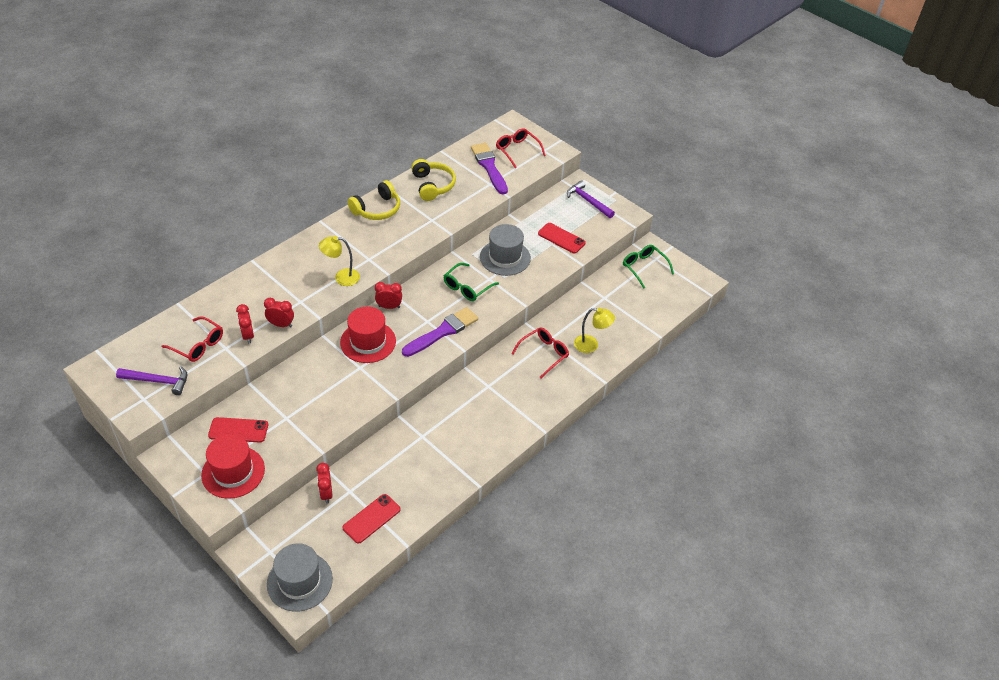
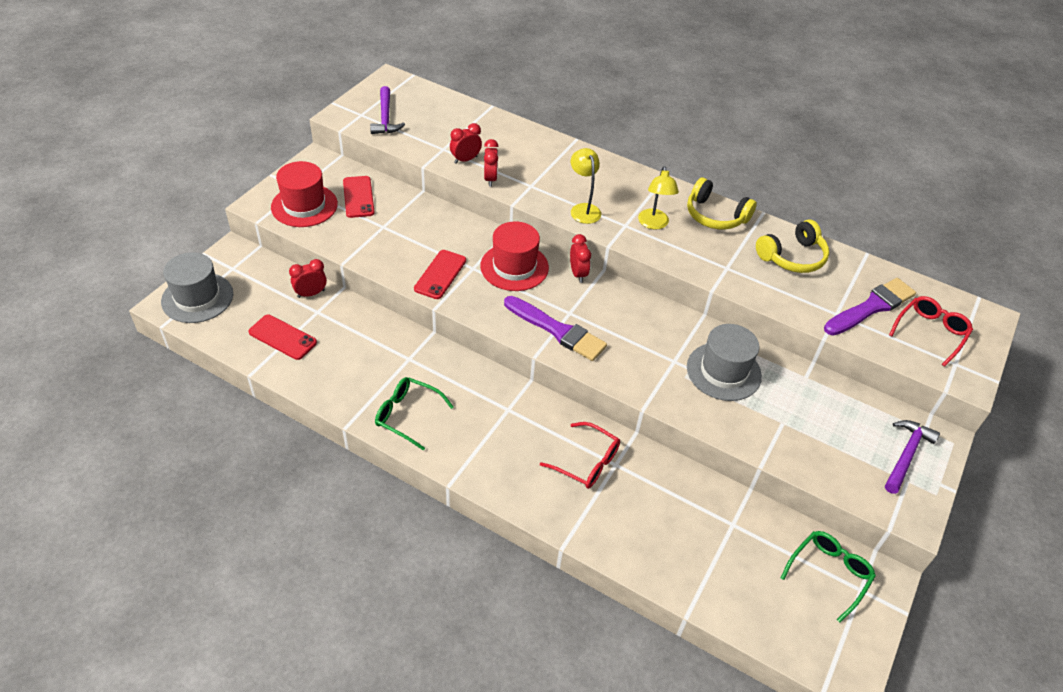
camera: 75 degrees right, 0 degrees up
(198, 345) = (440, 131): red glasses -> none
(467, 287) = (646, 341): green glasses -> green glasses (407, 415)
(561, 238) = (801, 431): red phone -> red phone (440, 274)
(591, 345) = (627, 519): yellow lamp -> yellow lamp (653, 224)

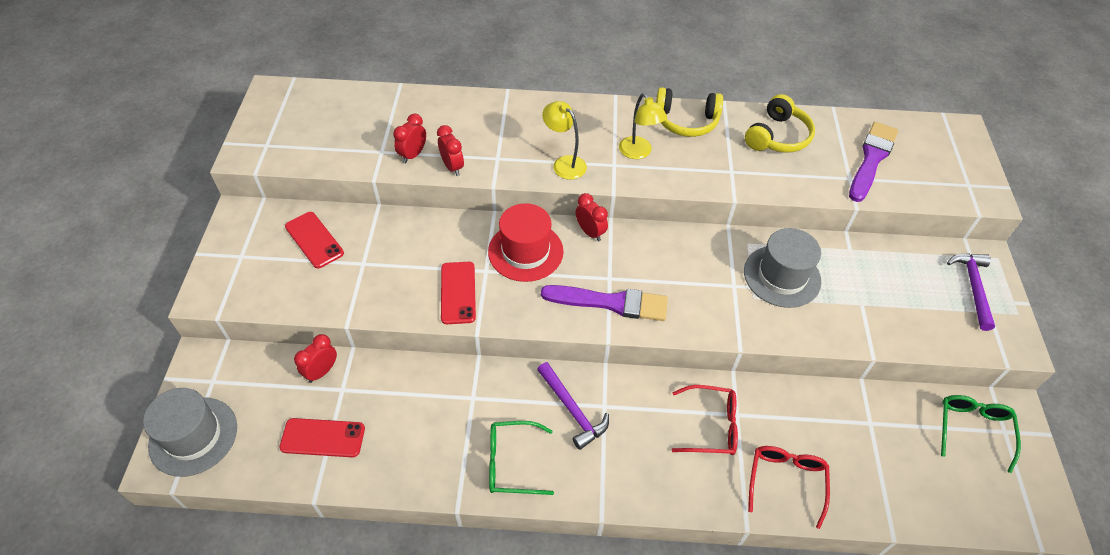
camera: 25 degrees left, 5 degrees up
(304, 205) = (260, 275): red hat -> none
(385, 118) = (296, 139): purple hammer -> purple hammer (572, 410)
(930, 332) = (931, 163): red glasses -> red glasses (786, 481)

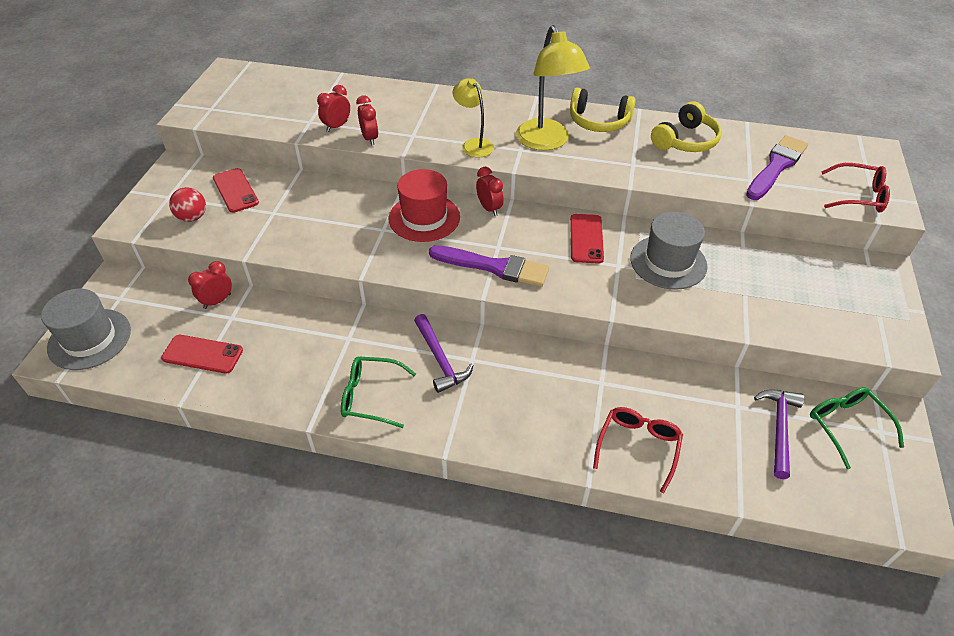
camera: 10 degrees right, 5 degrees down
(275, 279) = (192, 217): none -> red ball
(458, 293) = (352, 244): red phone -> red phone (586, 238)
(638, 153) = (546, 142): yellow lamp -> yellow lamp, size x1.70
(711, 426) = (573, 389): red glasses -> red glasses (858, 196)
(973, 287) = (865, 292): purple hammer -> purple hammer (779, 428)
(973, 429) = (846, 425): green glasses -> green glasses turned 45 degrees counterclockwise

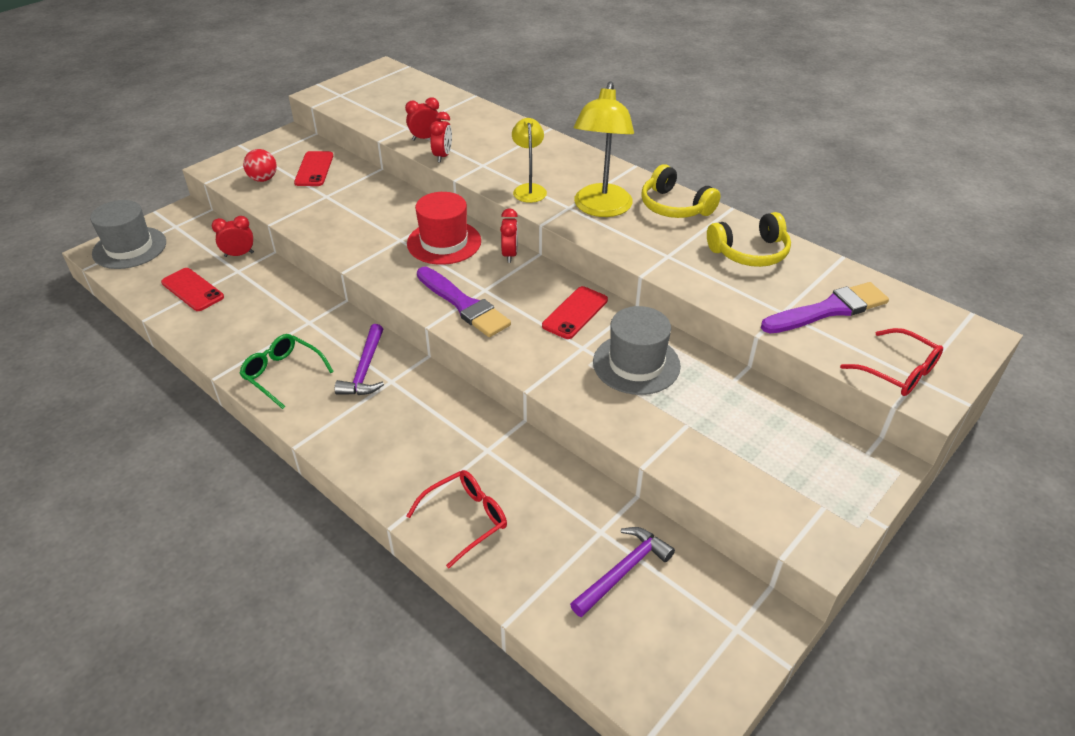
camera: 30 degrees right, 5 degrees down
(846, 425) = (701, 604): green glasses -> none

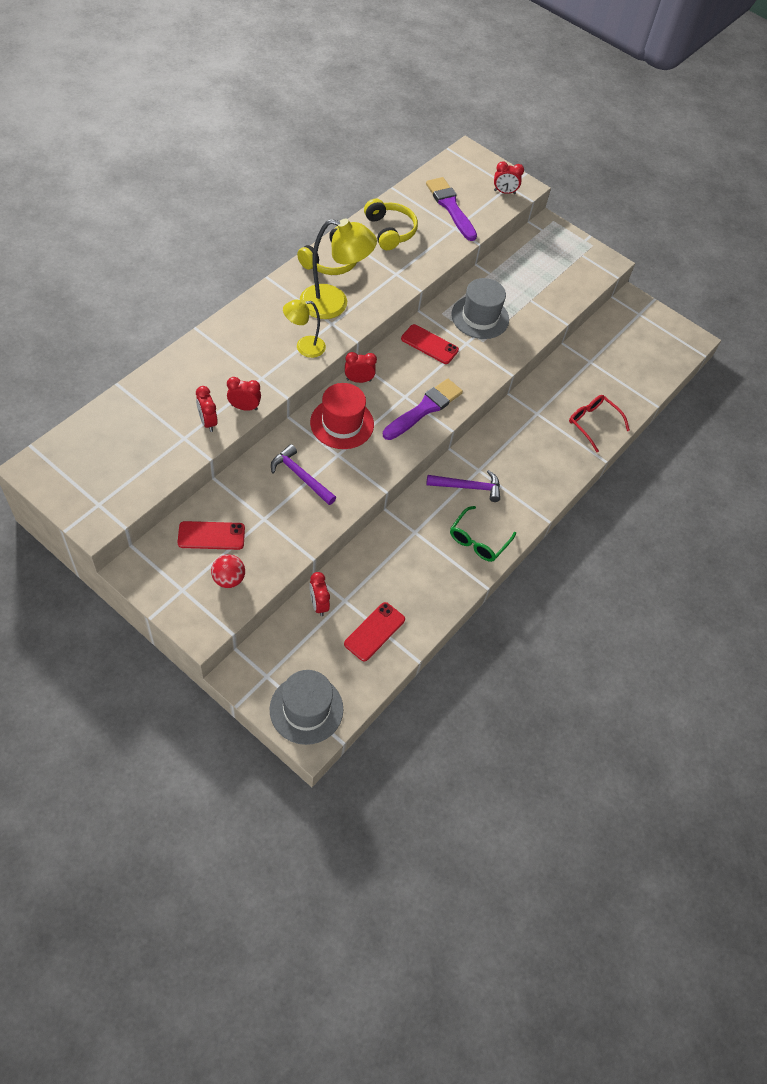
camera: 100 degrees left, 15 degrees up
(623, 571) = (614, 354): purple hammer -> purple hammer (301, 476)
(898, 372) = (504, 192): red glasses -> red clock

